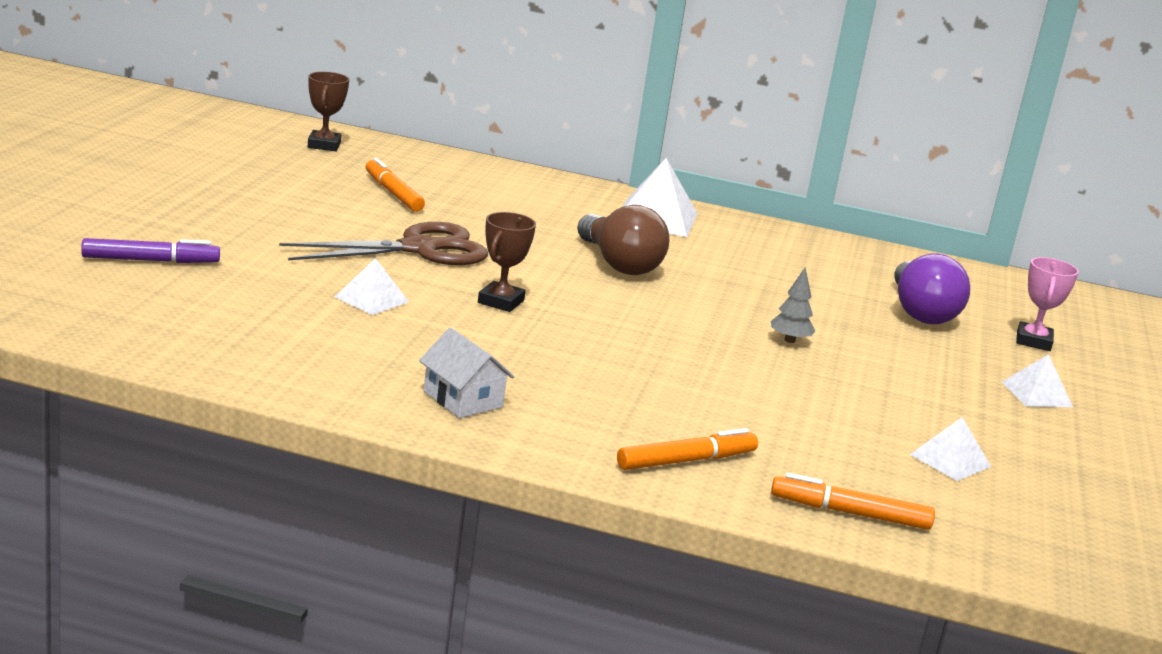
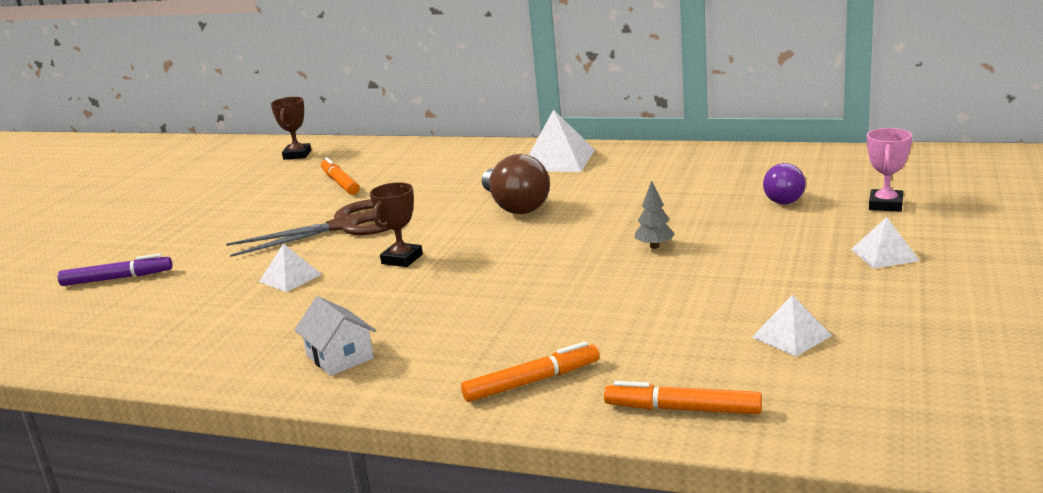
camera: 10 degrees right, 0 degrees up
(920, 312) = (781, 198): purple light bulb -> purple light bulb, size x0.66

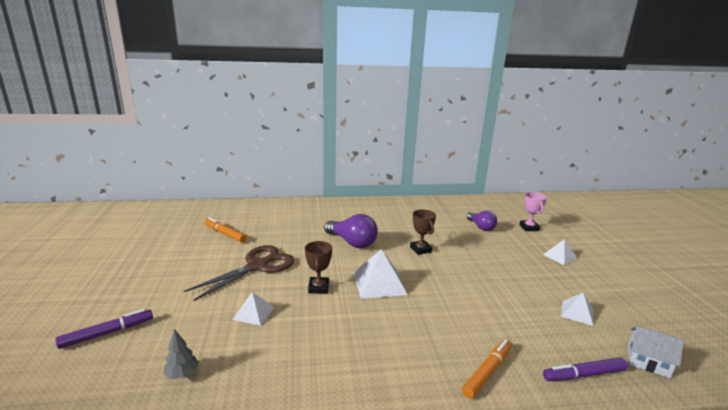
camera: 30 degrees left, 0 degrees up
(297, 155) = (176, 214): brown trophy -> brown trophy (420, 249)
(340, 357) = (349, 376): white house -> white house (648, 361)
(515, 206) = (352, 242): brown light bulb -> purple light bulb
(557, 160) = (346, 210): white pyramid -> white pyramid (379, 283)
(654, 246) = (453, 262): grey tree -> grey tree (182, 374)
(683, 409) = (584, 375): orange marker -> purple marker

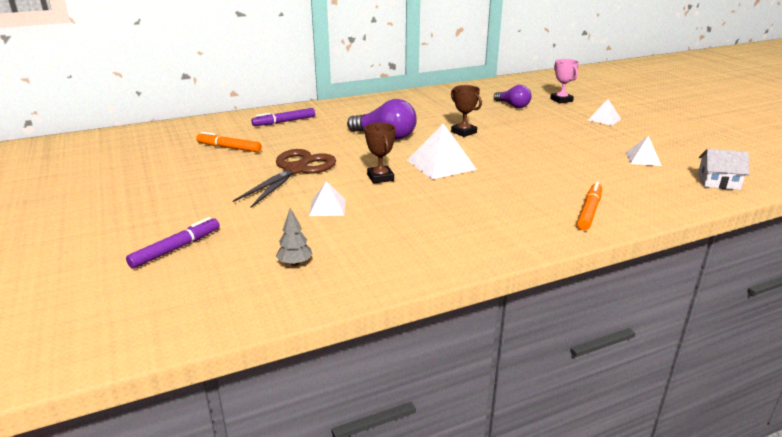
camera: 15 degrees left, 5 degrees up
(584, 375) = (671, 199): purple marker -> purple marker (284, 122)

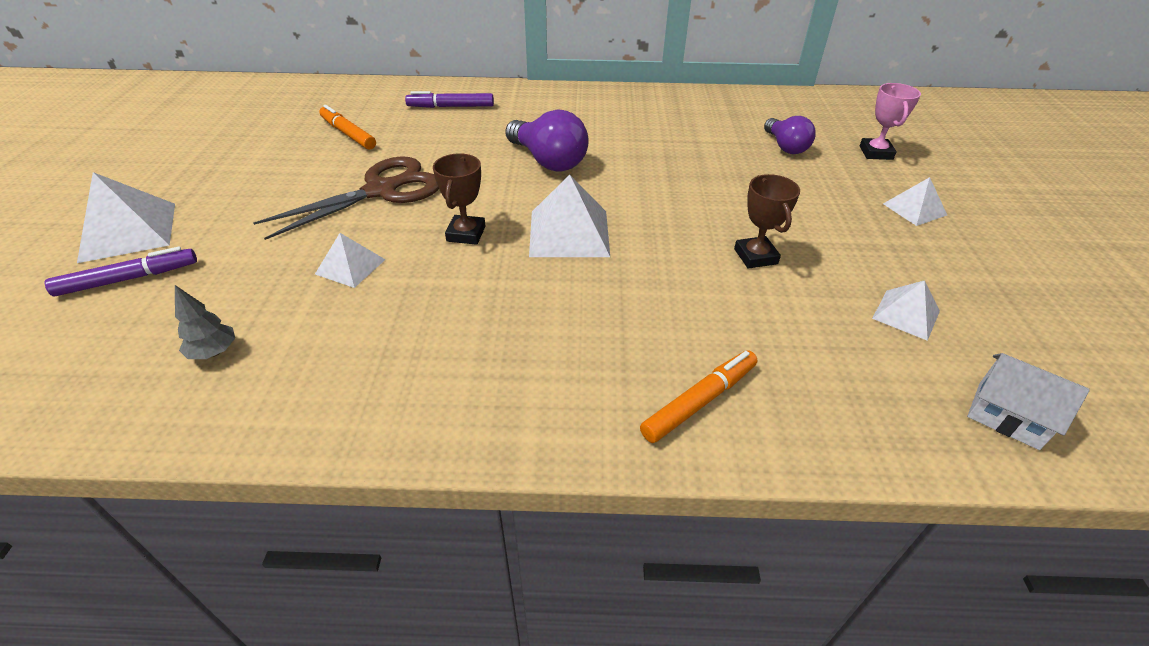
camera: 25 degrees right, 15 degrees up
(135, 227) = (129, 231): none -> white pyramid
(463, 132) = (661, 180): brown trophy -> brown trophy (755, 256)

